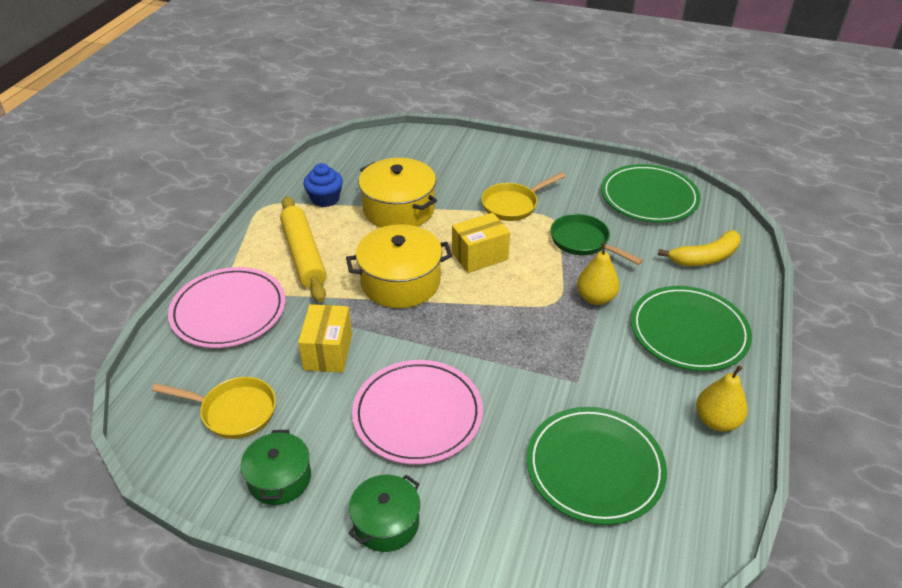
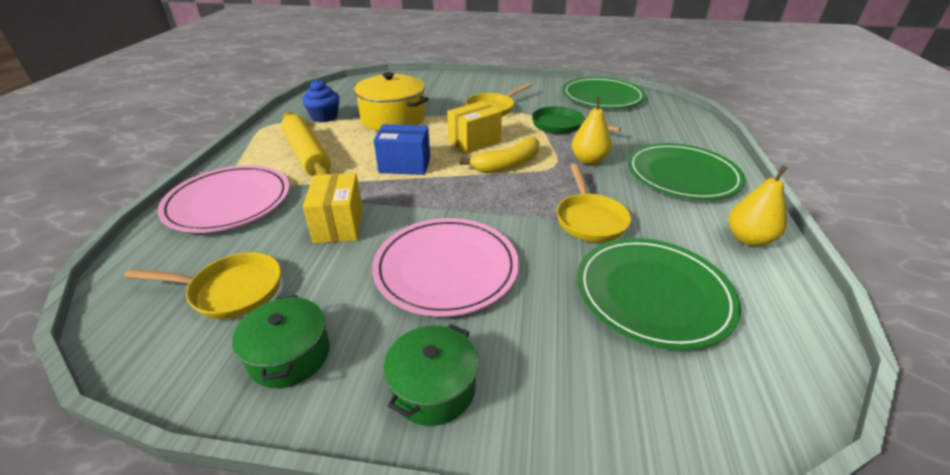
camera: 10 degrees left, 5 degrees down
(400, 282) = (405, 165): yellow pot -> blue box
(567, 377) = (589, 219): none -> yellow pan
(705, 257) = (666, 127): yellow banana -> yellow banana (508, 164)

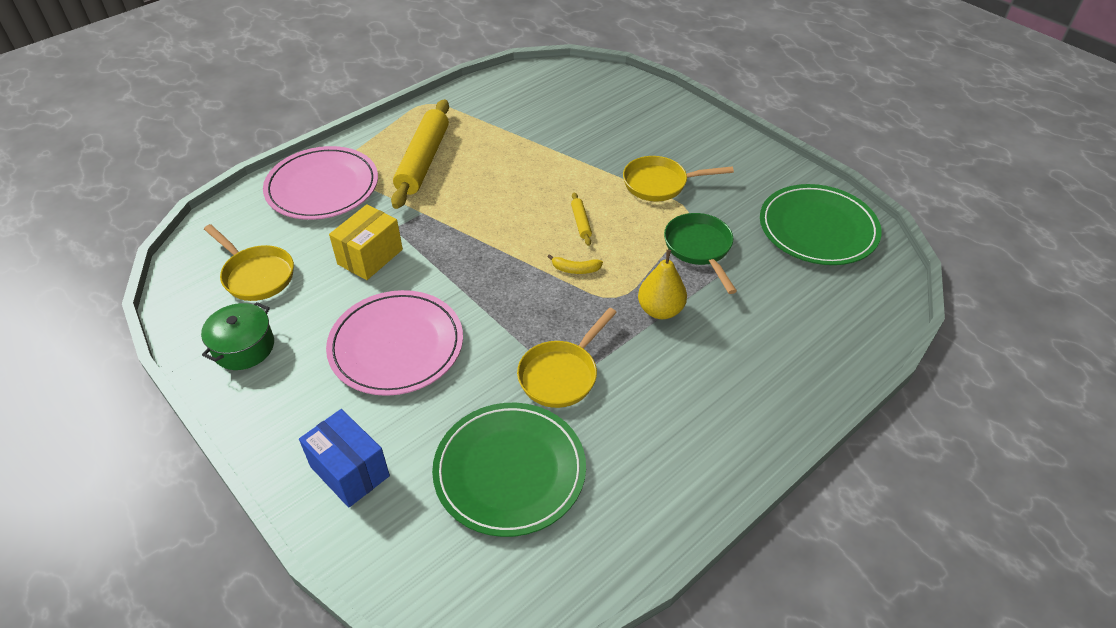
camera: 40 degrees right, 10 degrees up
(324, 117) = (485, 115): blue cupcake -> none
(393, 118) = (544, 148): yellow pot -> none
(405, 165) = (485, 218): blue box -> blue box (350, 471)
(433, 388) = (291, 426): green pot -> none
(474, 142) = (581, 222): yellow box -> yellow rolling pin
(508, 164) = (575, 269): yellow banana -> yellow banana, size x0.52
(682, 175) = (729, 386): green plate -> none
(748, 239) = (673, 488): yellow pear -> none

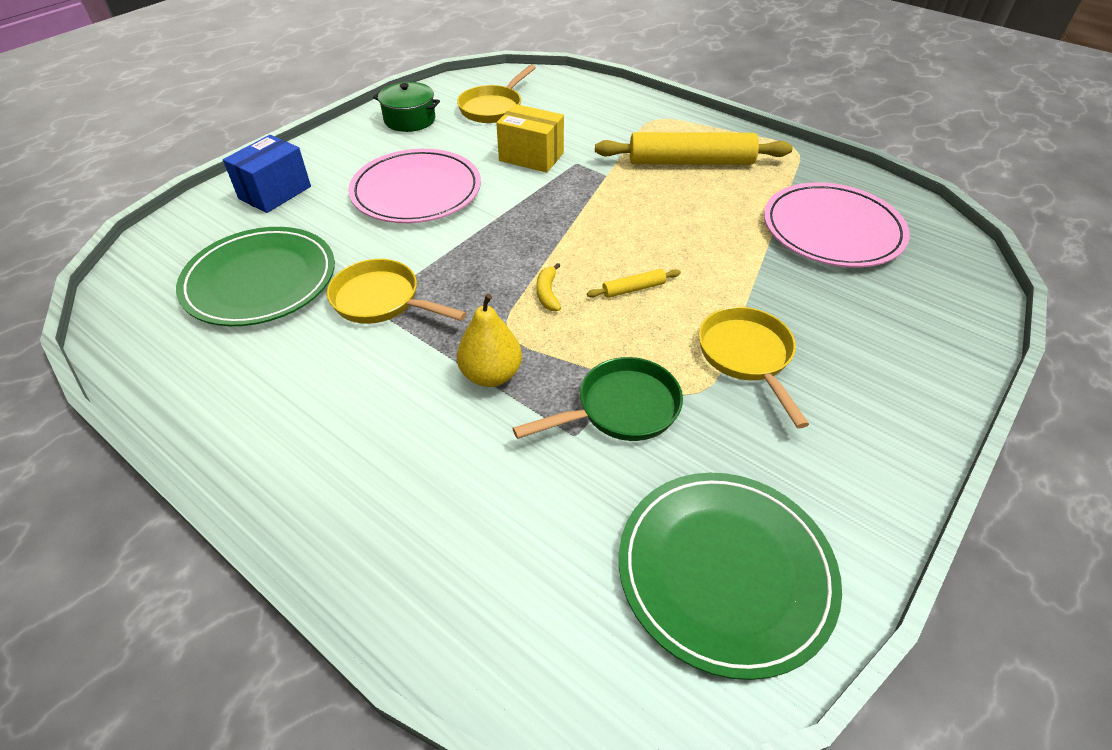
camera: 80 degrees right, 0 degrees up
(322, 187) = (621, 115): pink plate -> pink plate (832, 230)

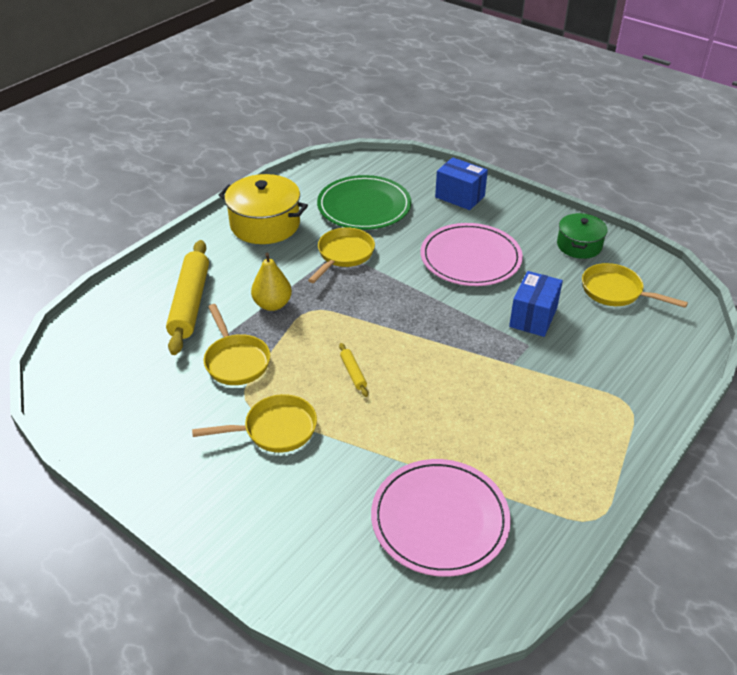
camera: 90 degrees right, 5 degrees down
(265, 398) = (265, 224): none -> yellow pot
(531, 157) = (533, 317): yellow box -> blue box
(548, 293) = (349, 328): yellow banana -> none
(621, 409) = (236, 361): green pan -> yellow pan
(690, 162) = (546, 425): yellow rolling pin -> yellow rolling pin (190, 303)
(725, 572) = (113, 396): green plate -> none

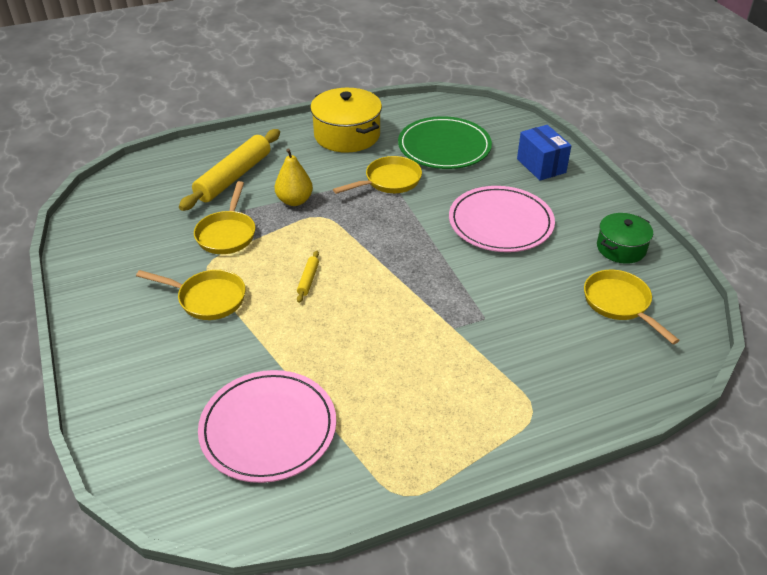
camera: 30 degrees right, 0 degrees up
(533, 317) = (512, 295): blue box -> none

